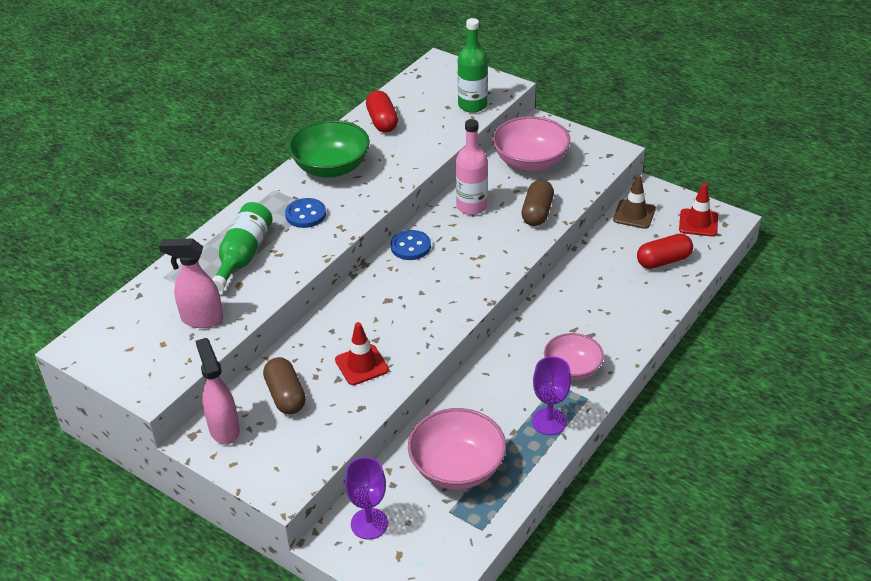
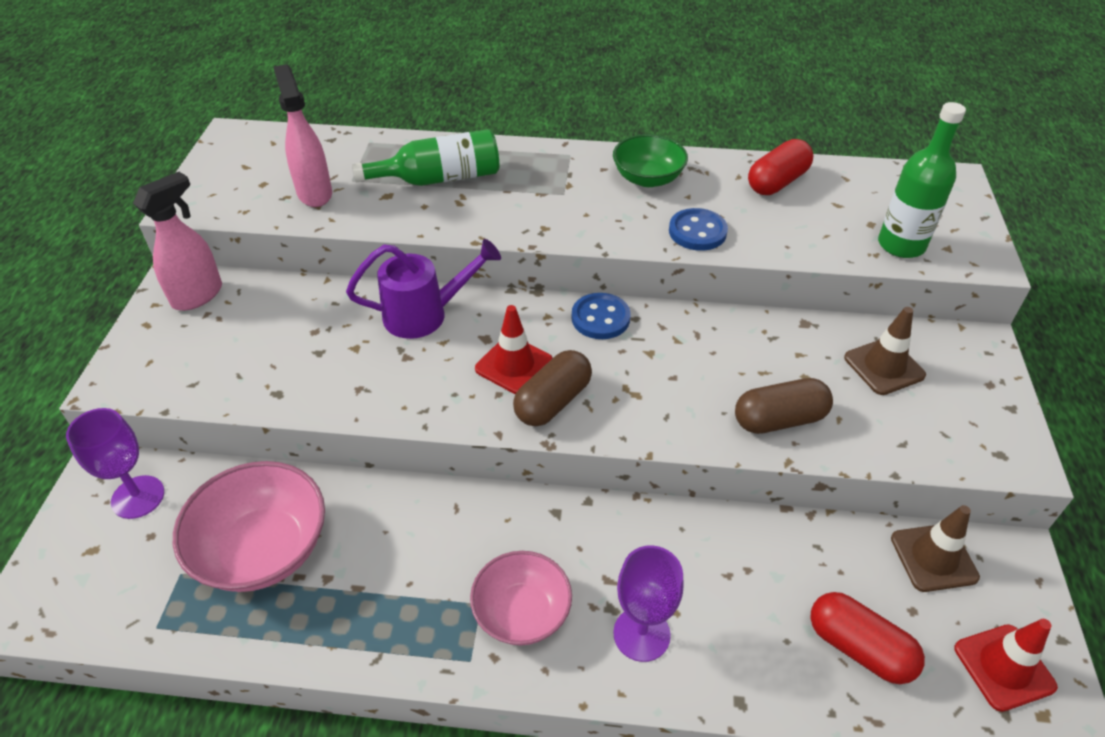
camera: 60 degrees right, 5 degrees up
(285, 396) = (270, 320): brown capsule -> brown capsule (553, 401)
(305, 214) = (544, 194): blue button -> blue button (697, 232)
(331, 167) = (648, 178): green bowl -> green bowl, size x0.66
(343, 320) = (424, 315): none -> purple watering can
(361, 365) = (353, 363): red traffic cone -> red traffic cone (514, 365)
(472, 206) = (729, 344): pink bottle -> none
(530, 162) = (884, 366): pink bowl -> brown traffic cone
(549, 421) = (396, 626): purple goblet -> purple goblet (641, 634)

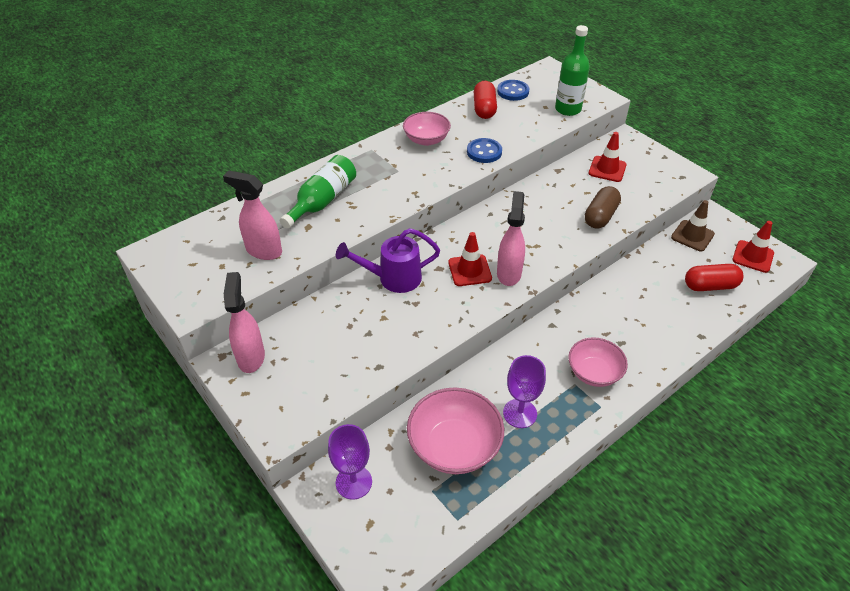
camera: 45 degrees left, 0 degrees up
(424, 315) = (393, 278): purple watering can -> purple watering can turned 135 degrees counterclockwise
(553, 401) = (509, 273): brown capsule -> pink spray bottle
(600, 318) = (476, 223): blue button -> blue button (513, 91)
(641, 634) = (643, 342): purple goblet -> purple goblet (520, 413)
(648, 178) = (426, 140): green bowl -> pink bowl
(884, 366) = (607, 169): brown traffic cone -> red traffic cone

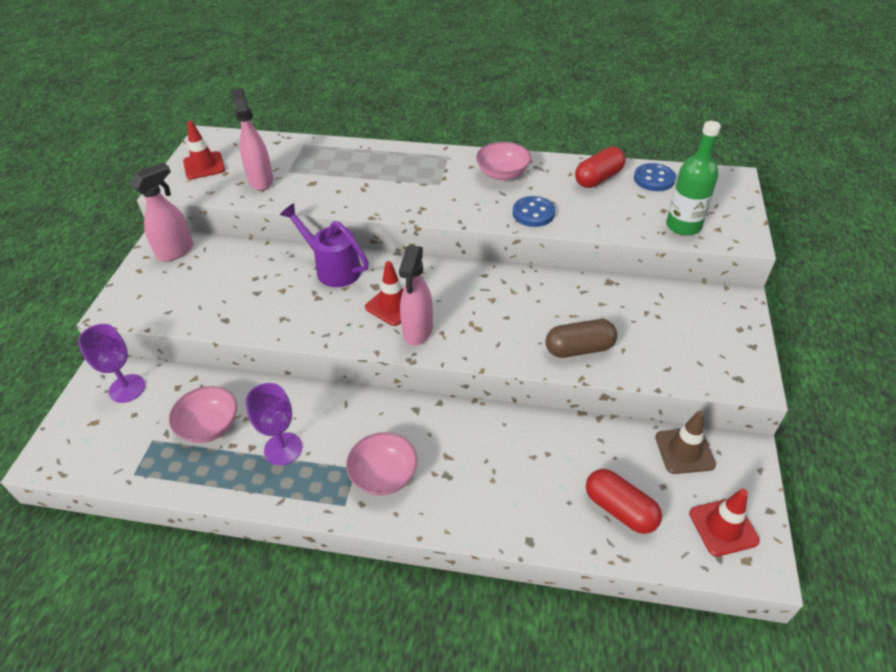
camera: 50 degrees right, 0 degrees up
(323, 201) = (351, 171): green bottle -> none
(454, 446) = (209, 426): pink bowl -> pink bowl, size x0.66
(509, 273) = (417, 331): pink spray bottle -> pink spray bottle turned 135 degrees clockwise
(607, 169) = (662, 314): red traffic cone -> red traffic cone (204, 166)

